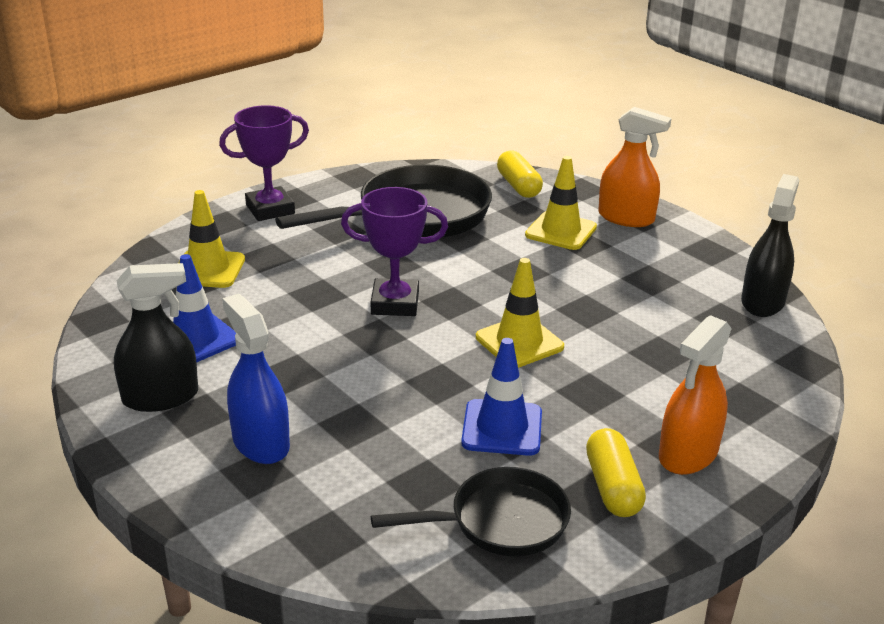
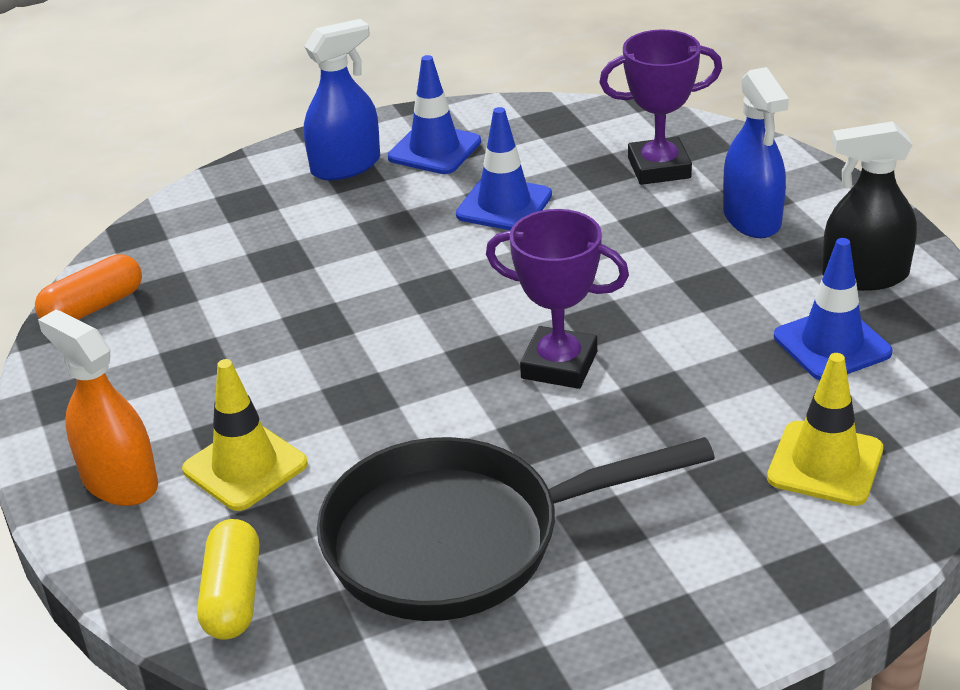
camera: 160 degrees left, 5 degrees up
(270, 209) = (718, 600): purple trophy -> purple trophy (659, 168)
(501, 522) = (546, 137): black pan -> none
(519, 342) = (429, 291): yellow traffic cone -> none
(612, 487) = (434, 150): yellow capsule -> blue traffic cone
(688, 454) = (346, 166): orange spray bottle -> blue spray bottle
(762, 302) = (93, 307): black spray bottle -> orange capsule

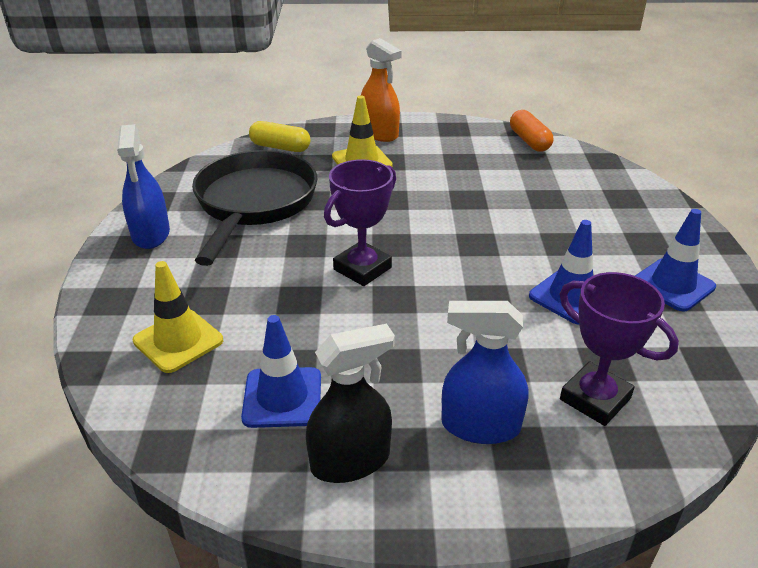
camera: 110 degrees right, 0 degrees up
(119, 481) = (379, 133): orange spray bottle -> orange spray bottle turned 75 degrees clockwise
(346, 166) = (660, 241): blue spray bottle -> blue spray bottle (151, 234)
(659, 168) = (595, 399): purple trophy -> purple trophy turned 60 degrees counterclockwise
(865, 276) = (350, 461): black spray bottle -> black spray bottle turned 45 degrees clockwise

